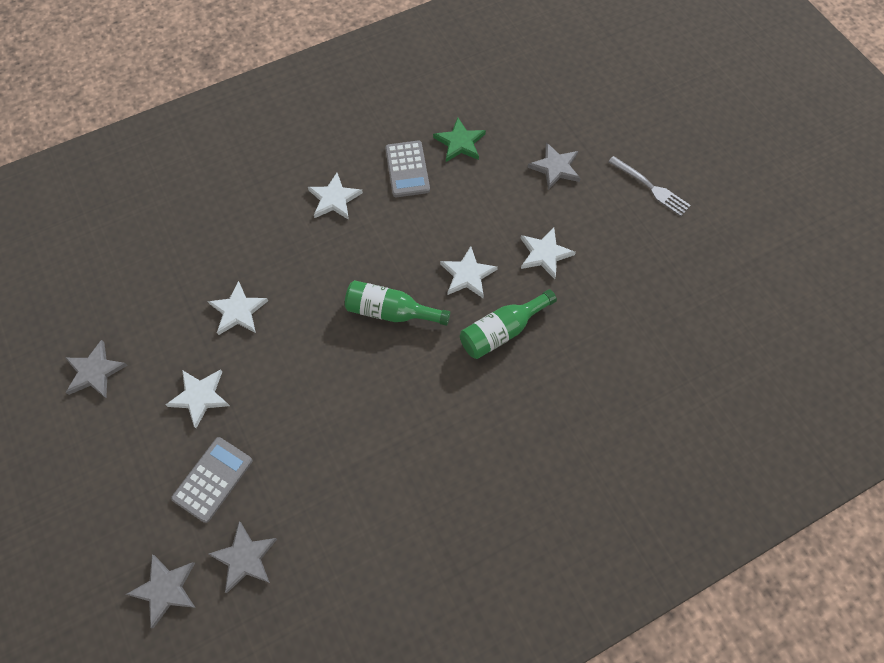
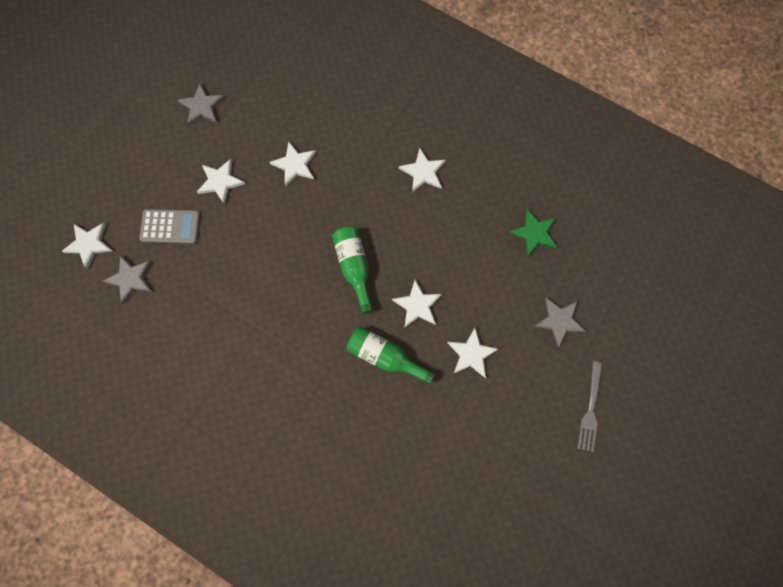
camera: 60 degrees right, 10 degrees up
(165, 589) = (89, 244): grey star -> white star
(407, 169) = (483, 208): grey calculator -> none

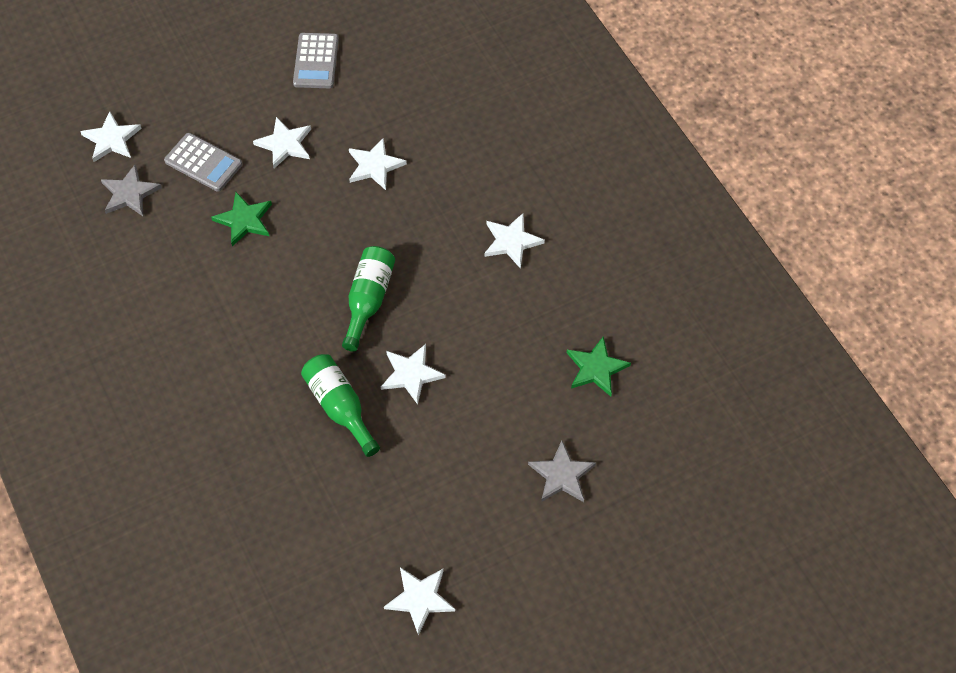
camera: 30 degrees right, 15 degrees down
(202, 107) = (316, 61): grey star -> grey calculator
(228, 255) = (244, 220): none -> green star
(471, 354) = (437, 455): white star -> white star (420, 599)
(590, 409) = (534, 587): grey fork -> none

